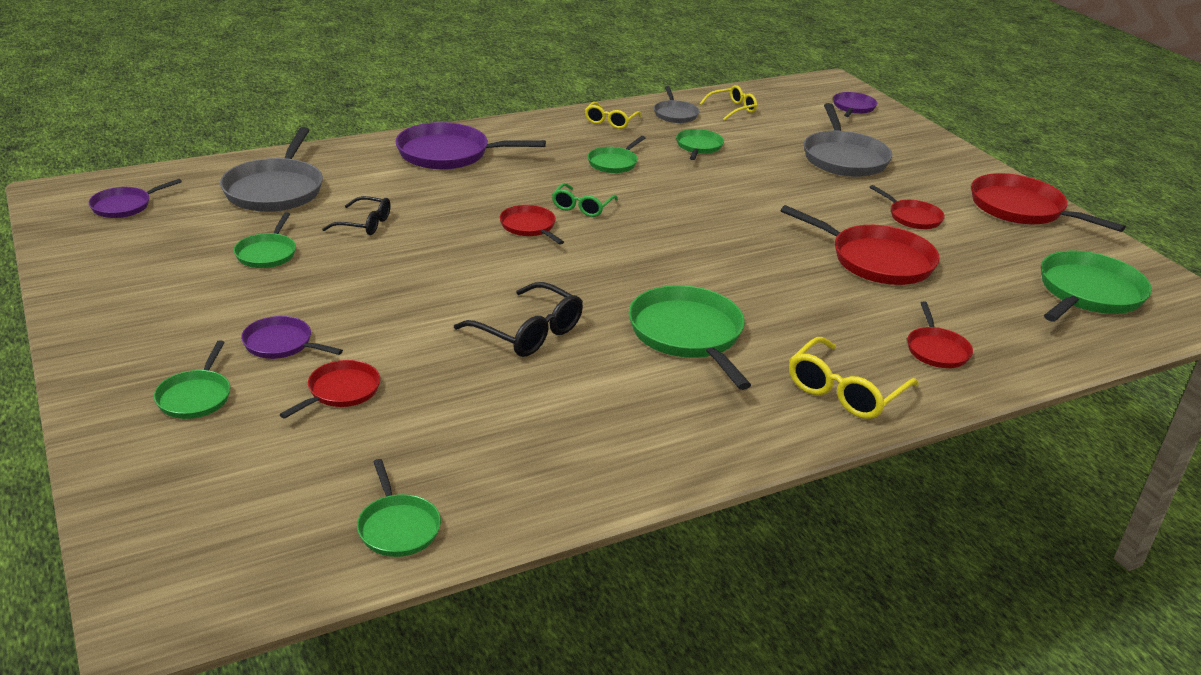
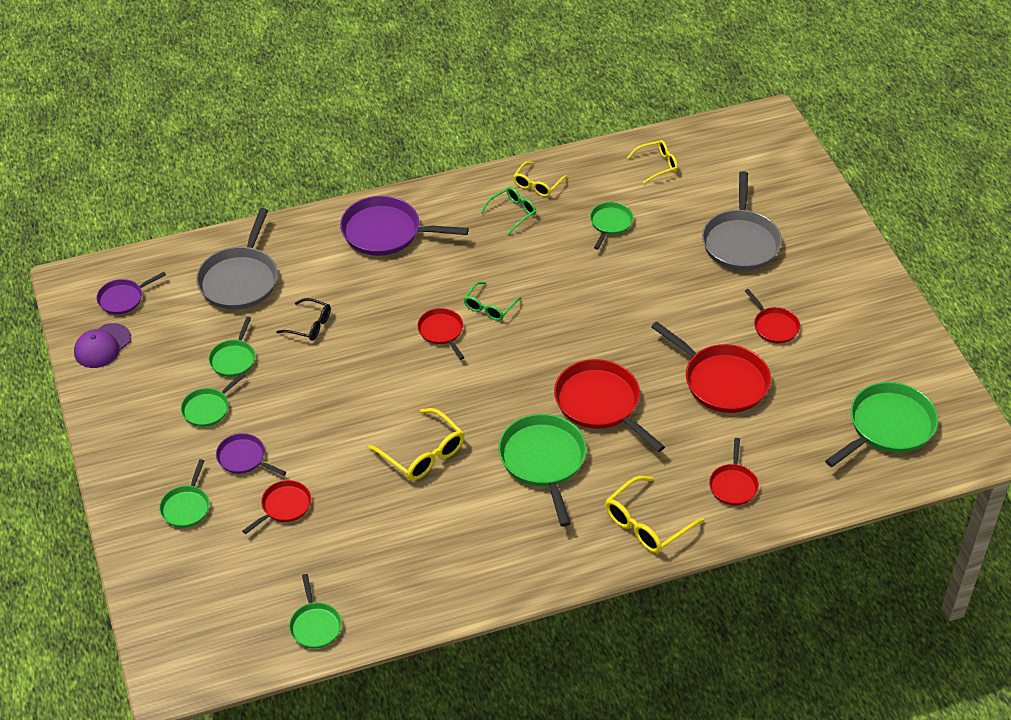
camera: 10 degrees right, 15 degrees up
(91, 245) = (102, 346): none -> purple cap
(527, 332) = (422, 453): black glasses -> yellow glasses
(589, 140) = (512, 213): none -> green glasses
(614, 163) = (528, 247): green pan -> green pan (208, 408)
(675, 114) = (600, 173): grey pan -> none
(853, 107) = (776, 162): purple pan -> none
(1021, 209) = (878, 317): red pan -> red pan (600, 403)

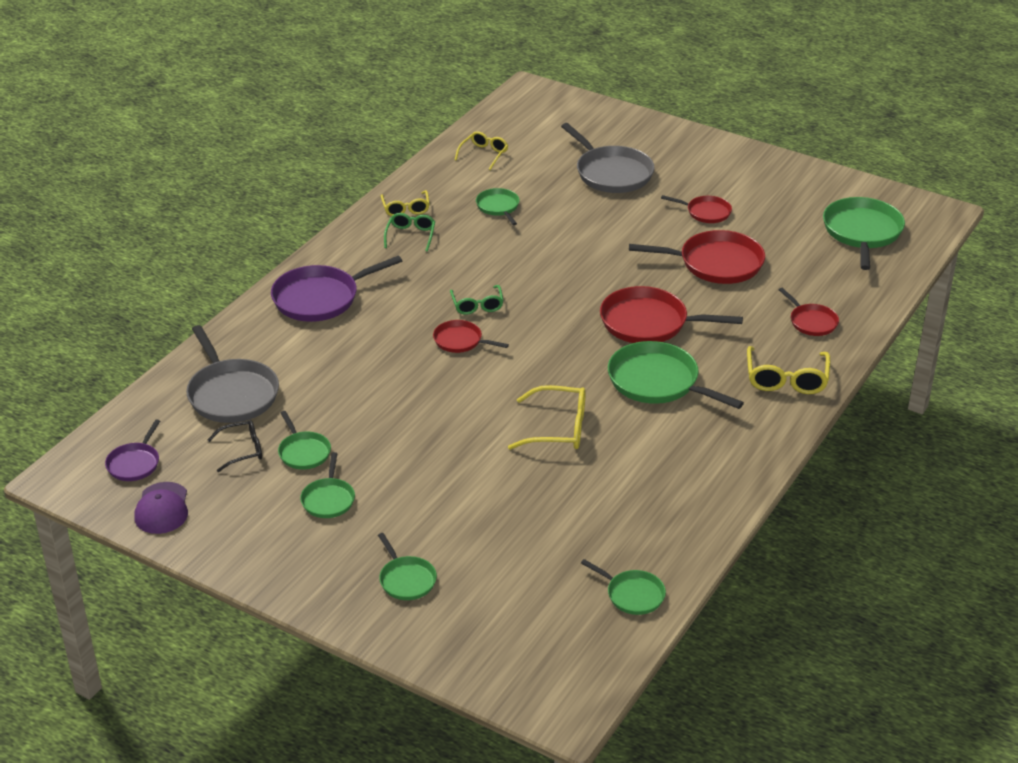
camera: 40 degrees left, 10 degrees down
(243, 458) = (410, 516): purple pan -> none
(284, 506) = (492, 529): red pan -> none
(309, 325) = (340, 394): black glasses -> black glasses (241, 450)

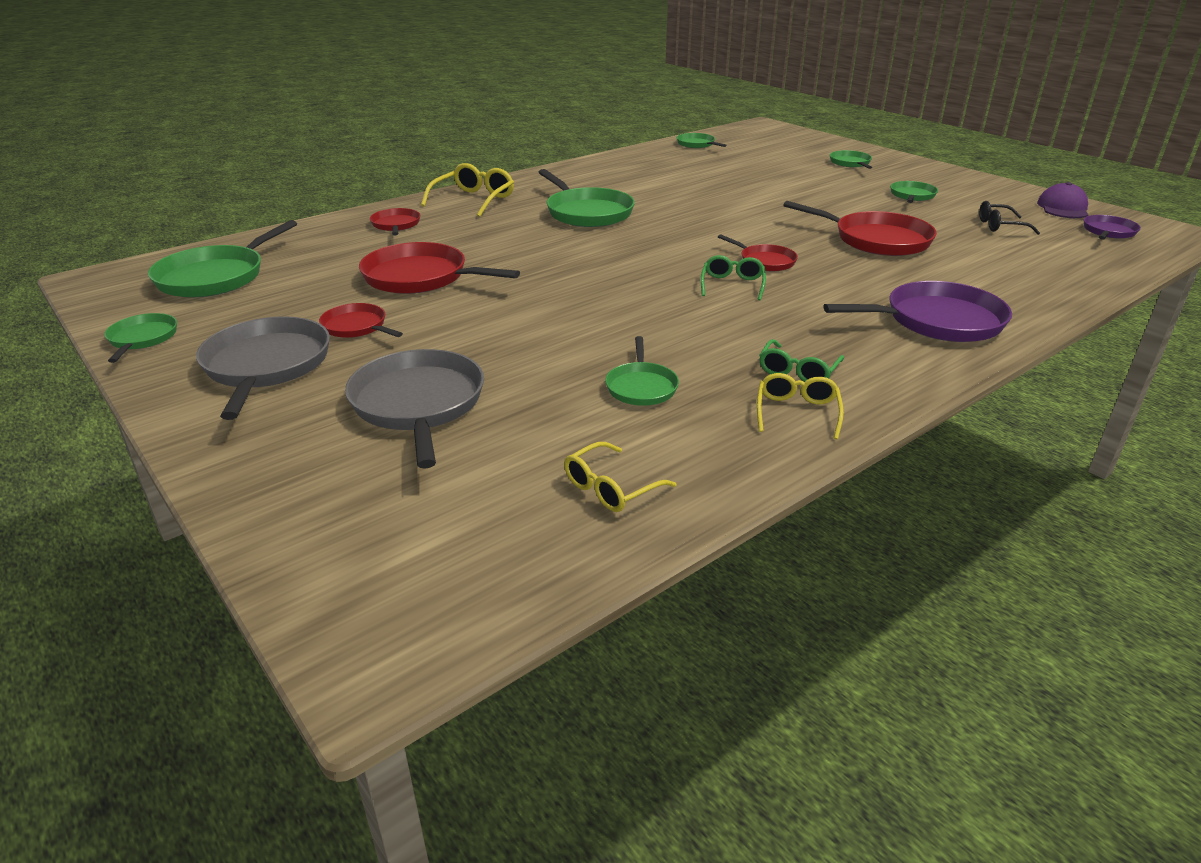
camera: 160 degrees left, 5 degrees down
(231, 394) = (1027, 259): grey pan -> grey pan (266, 365)
(303, 452) = (938, 218): green pan -> green pan (142, 338)
(557, 428) = (700, 202): yellow glasses -> none
(648, 323) = (553, 246): red pan -> red pan (877, 240)

